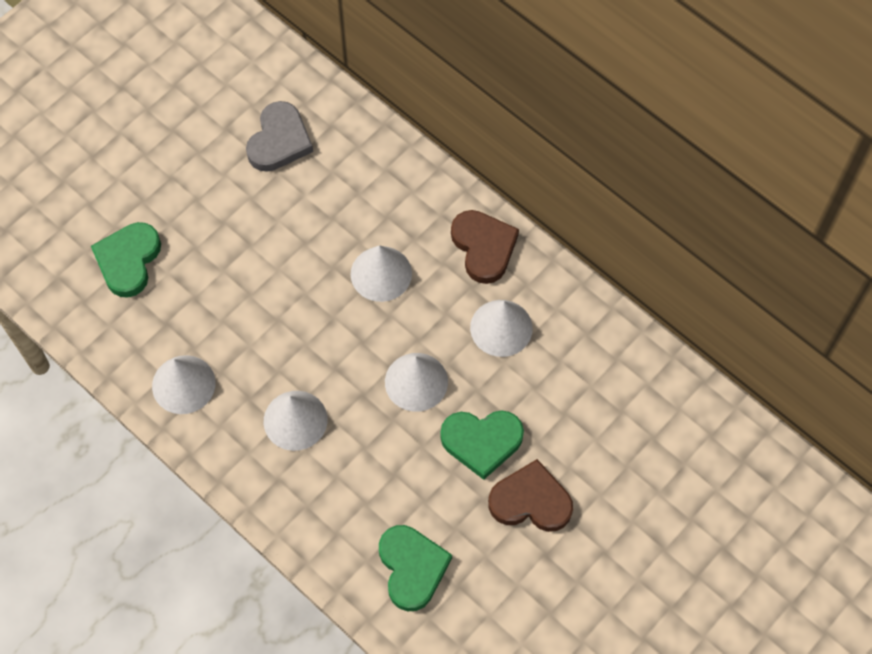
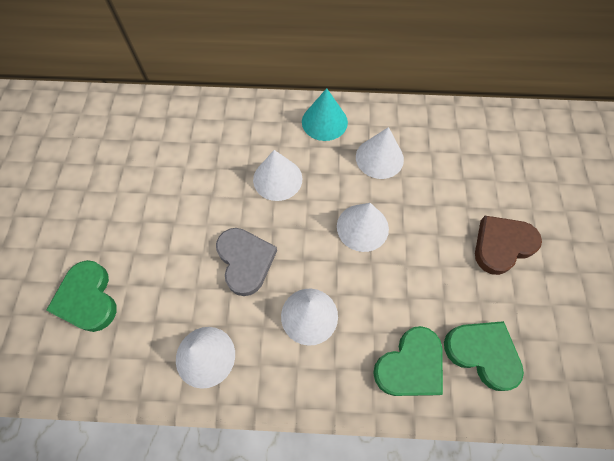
camera: 40 degrees left, 0 degrees up
(279, 141) = (138, 147): grey heart -> grey heart (245, 261)
(482, 442) = (437, 232): green heart -> green heart (410, 365)
(484, 247) = (324, 121): brown heart -> turquoise cone

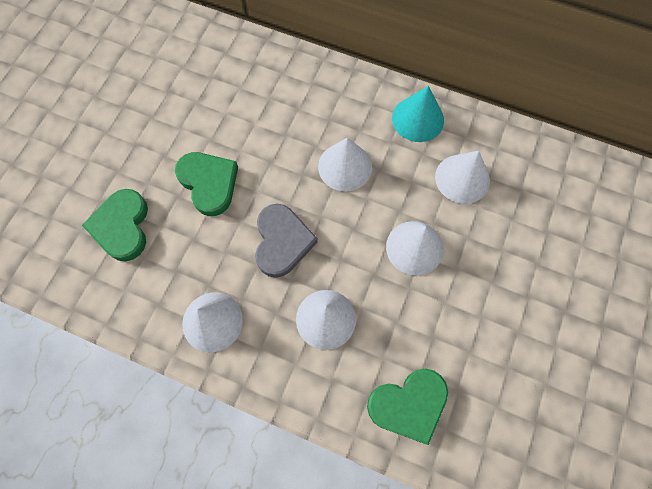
camera: 20 degrees right, 5 degrees up
(482, 353) = (488, 421): green heart -> green heart (209, 183)
(502, 245) = (558, 318): brown heart -> none

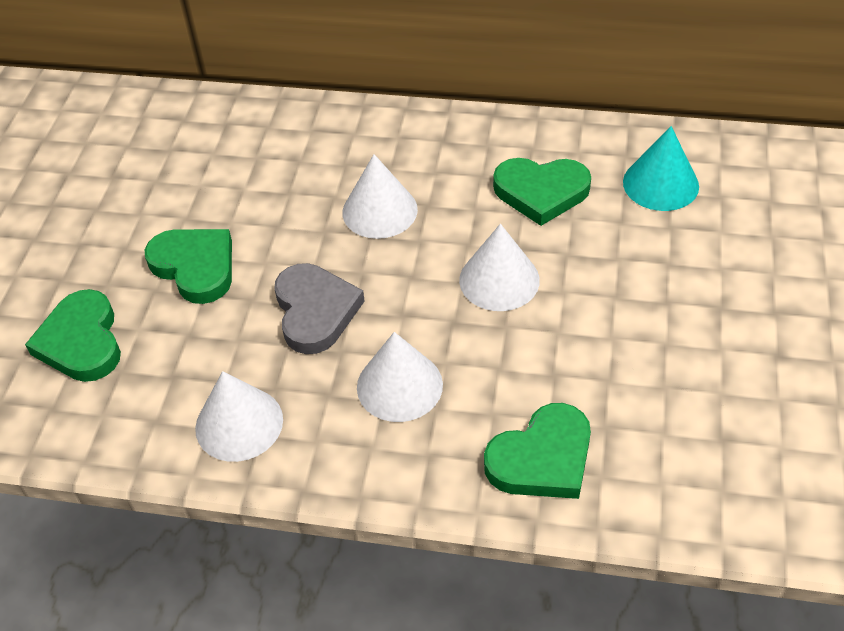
camera: 10 degrees left, 20 degrees down
(418, 119) = (463, 140): turquoise cone -> turquoise cone (660, 184)
(462, 178) = (541, 192): white cone -> green heart

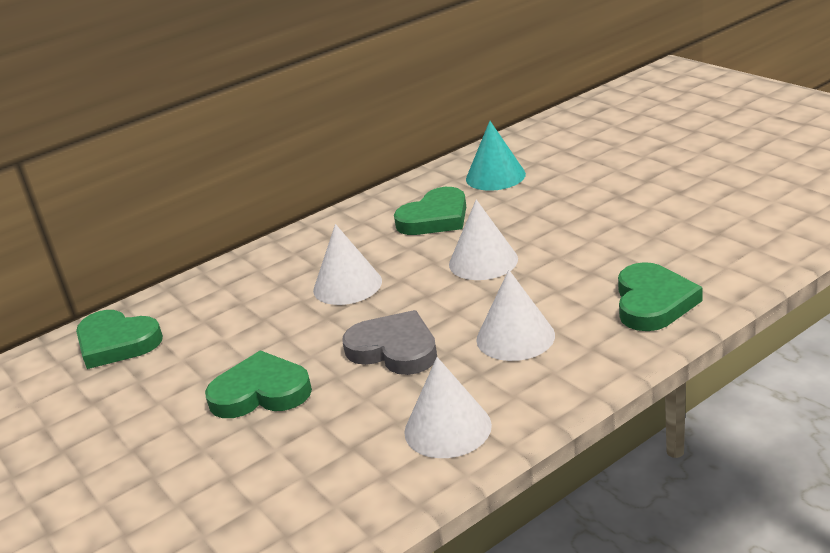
camera: 45 degrees left, 20 degrees down
(81, 341) = (240, 487): green heart -> green heart (117, 343)

